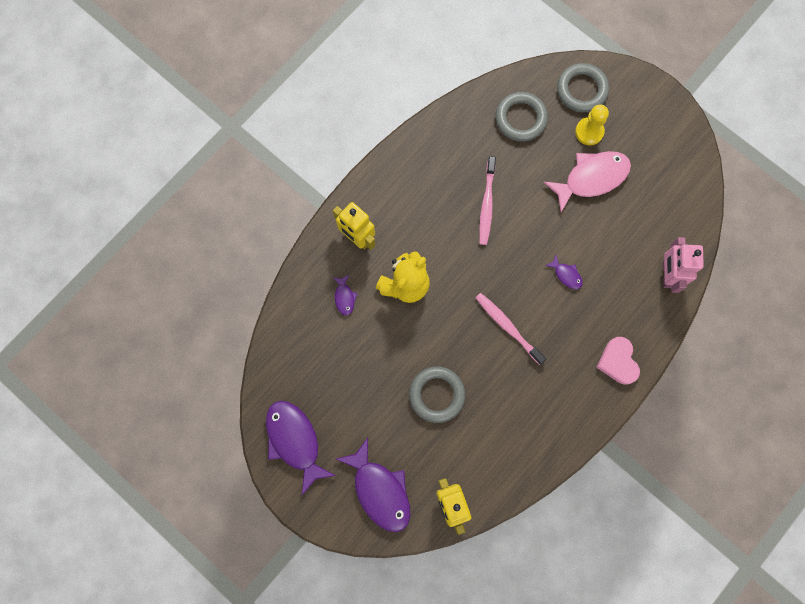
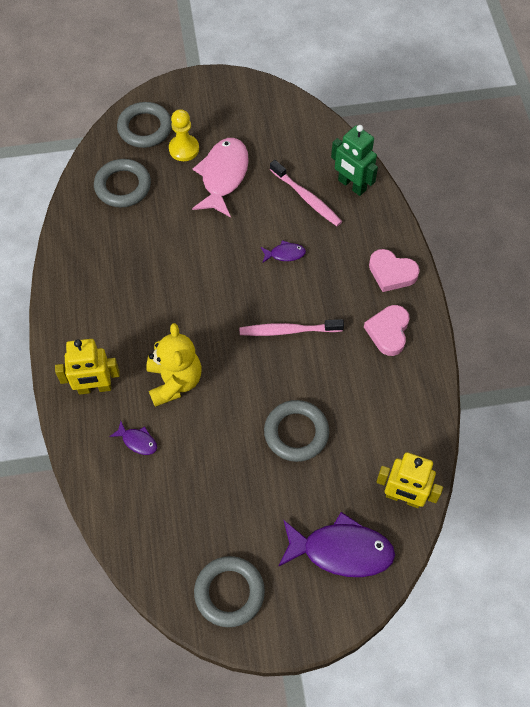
camera: 50 degrees left, 15 degrees down
(295, 441) = (229, 592): purple fish -> grey ring
(486, 204) = (168, 265): pink toothbrush -> pink toothbrush (307, 198)
(567, 396) = (388, 331): none -> pink heart
(667, 274) = (351, 185): pink robot -> green robot

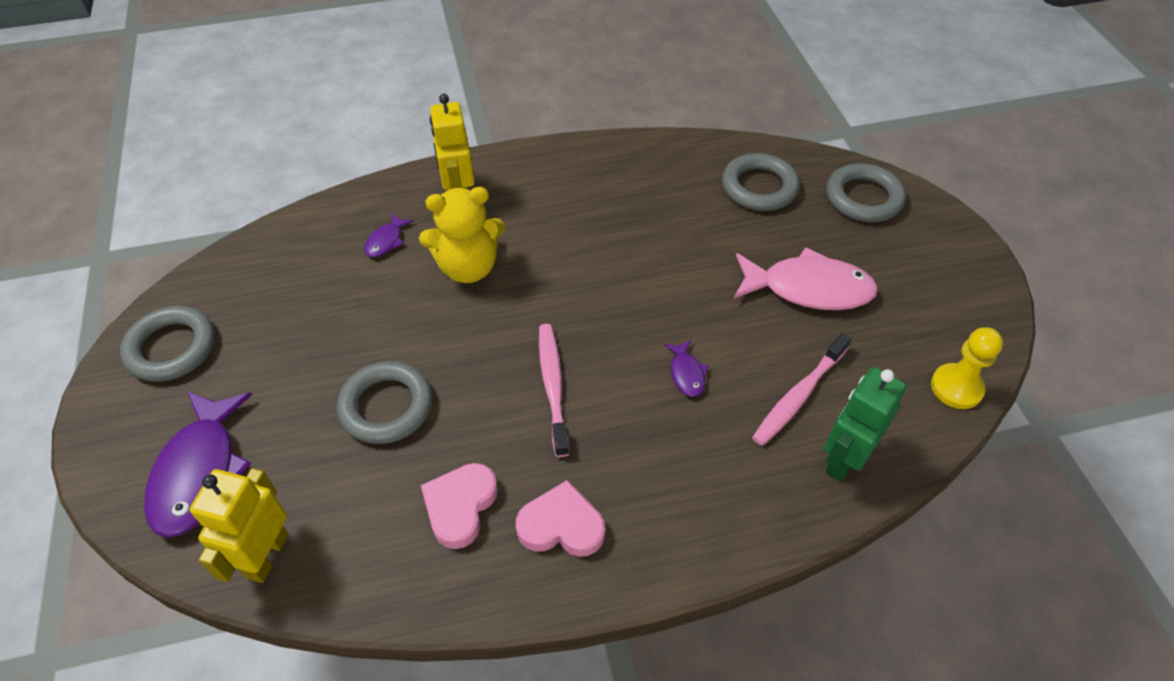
camera: 85 degrees right, 10 degrees down
(184, 149) = (842, 241): yellow pawn -> yellow pawn (956, 387)
(392, 273) = (677, 528): pink heart -> pink heart (460, 506)

